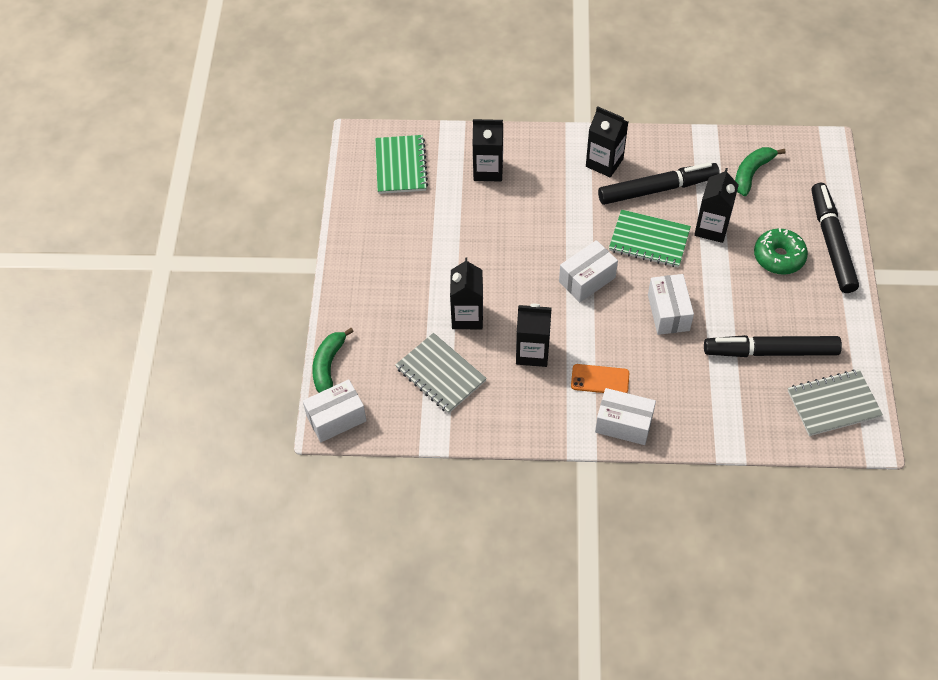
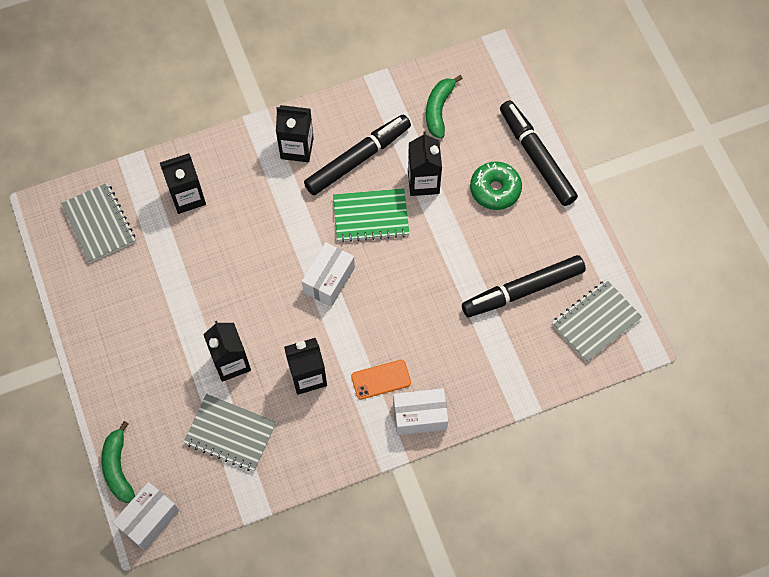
camera: 25 degrees left, 10 degrees up
(401, 166) = (99, 224): green notebook -> grey notebook
(668, 312) = (417, 286): white box -> none

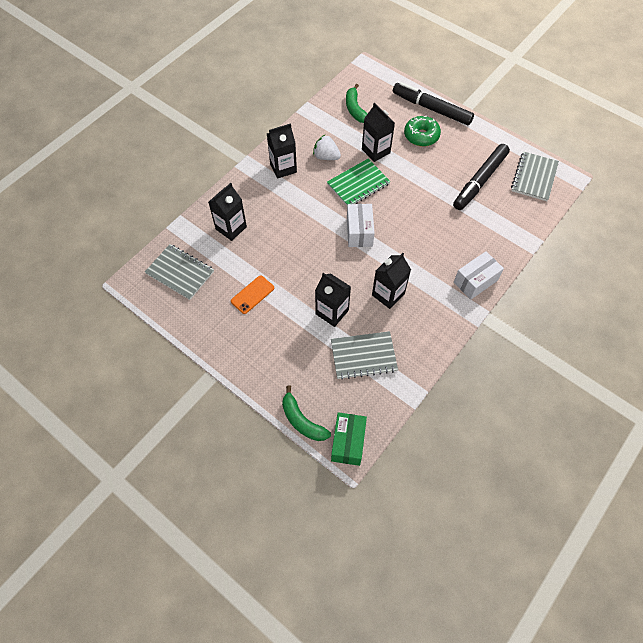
camera: 30 degrees left, 5 degrees down
(149, 519) = (348, 442): white box -> green box
(358, 158) = (326, 156): black marker -> white strawberry
(381, 379) = (435, 272): orange phone -> orange phone (252, 294)

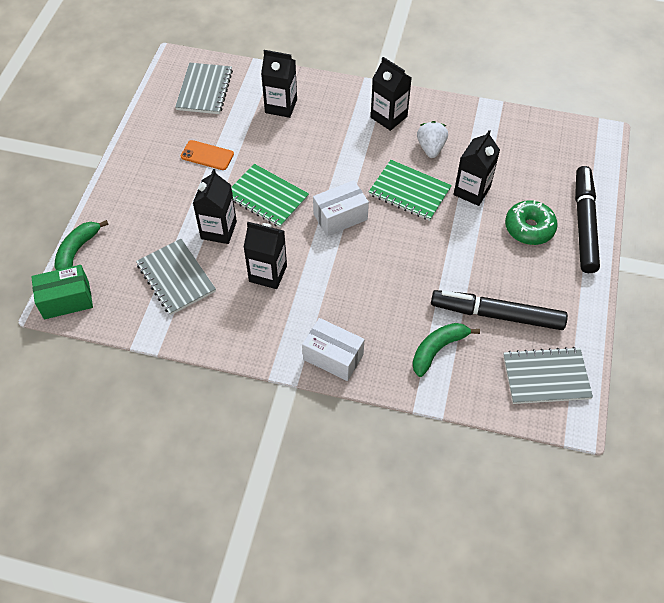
camera: 65 degrees right, 5 degrees down
(317, 270) = (267, 197): none -> green notebook
(355, 109) = (524, 148): green banana -> green banana (438, 349)

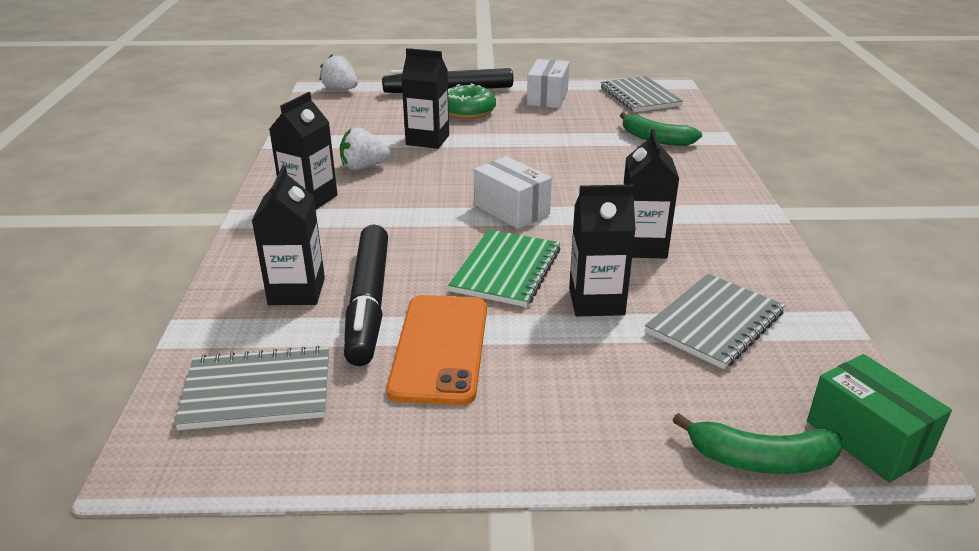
camera: 105 degrees left, 25 degrees down
(207, 155) = (440, 348): orange phone -> orange phone, size x1.68
(333, 357) = (720, 188): white box -> white box (547, 98)
(409, 192) = (445, 172): green notebook -> none
(497, 315) = (589, 118): black marker -> black marker (369, 302)
(599, 149) = (340, 89): none -> white strawberry

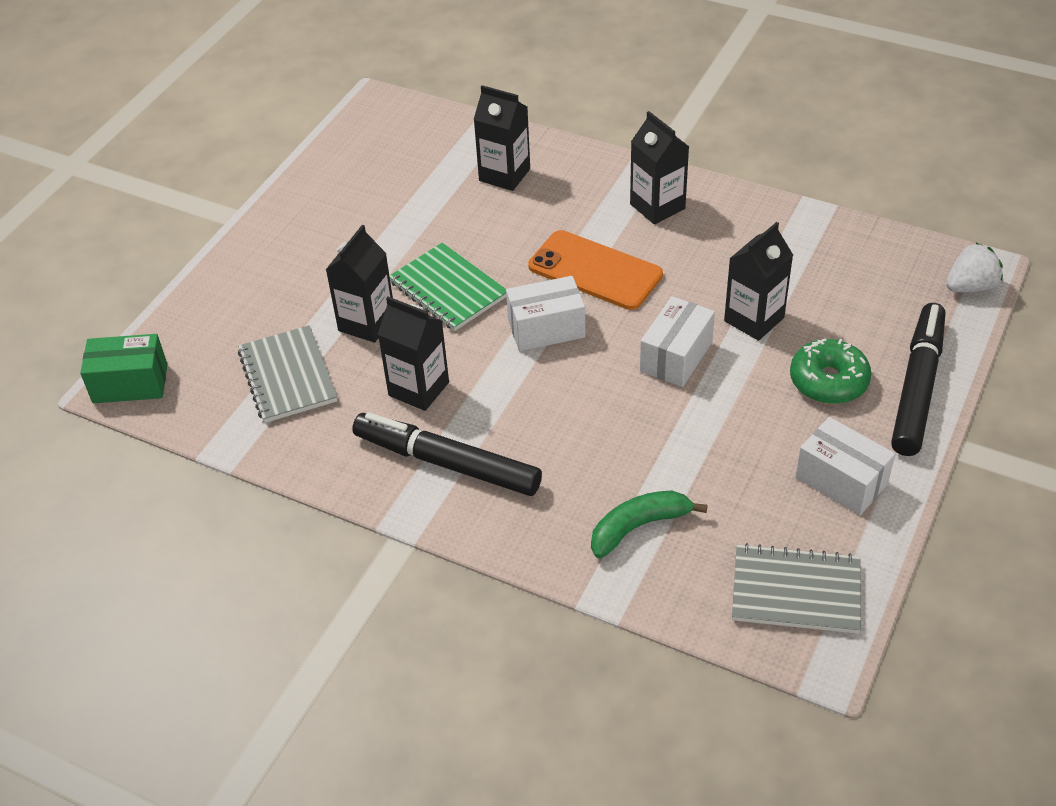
camera: 120 degrees right, 15 degrees up
(257, 391) = (403, 142): grey notebook -> none
(363, 167) = (708, 254): white strawberry -> none
(369, 302) = (461, 206): black marker -> black marker (447, 463)
(440, 348) = (381, 225): orange phone -> orange phone (595, 270)
(492, 157) = (676, 356): none -> white box
(760, 460) = (164, 324): green banana -> none

